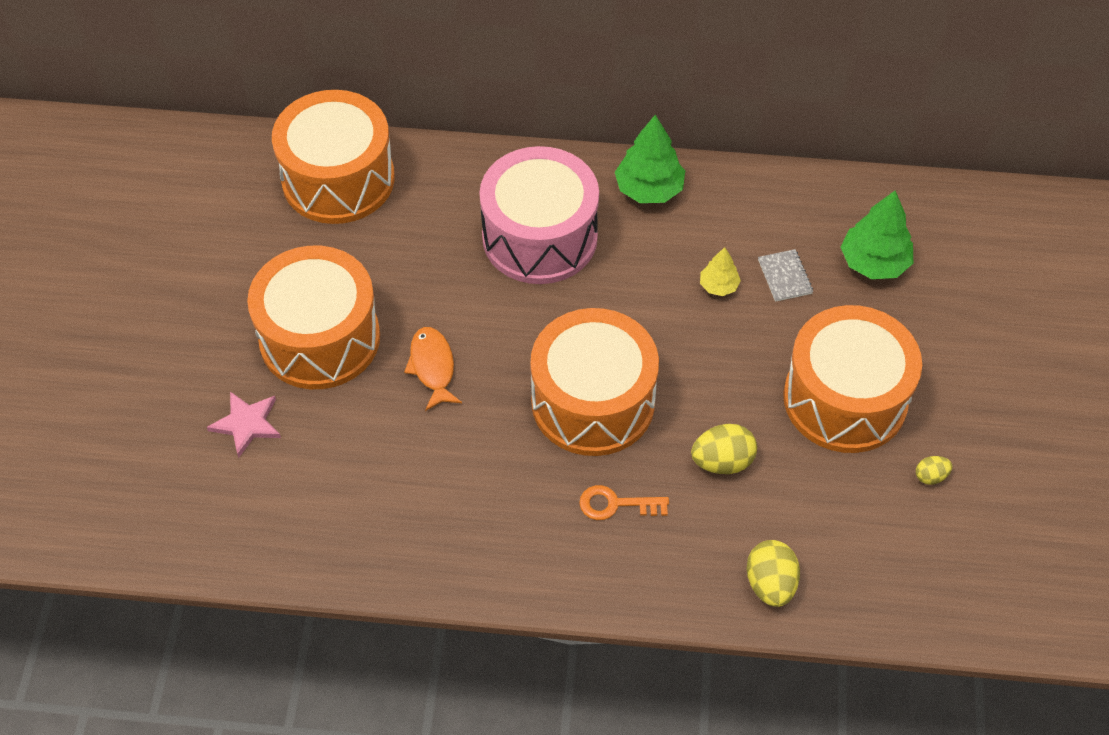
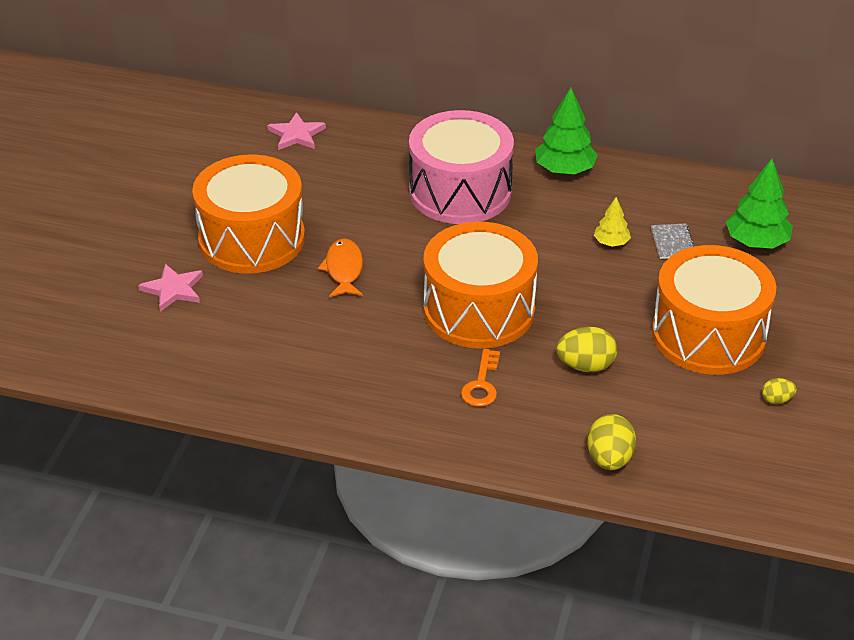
camera: 10 degrees right, 15 degrees down
(338, 179) = (296, 134): orange drum -> pink star
(615, 504) = (481, 384): orange key -> orange key turned 90 degrees counterclockwise

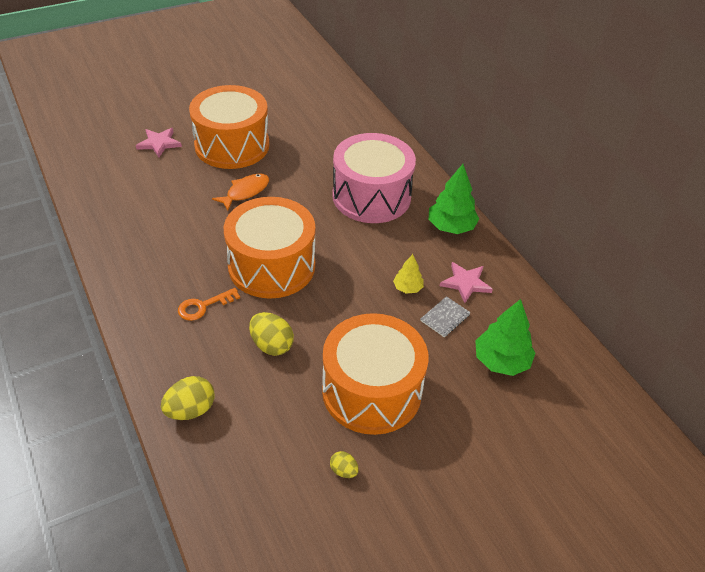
camera: 45 degrees right, 5 degrees up
(296, 134) = (340, 110): pink star -> pink star (466, 283)

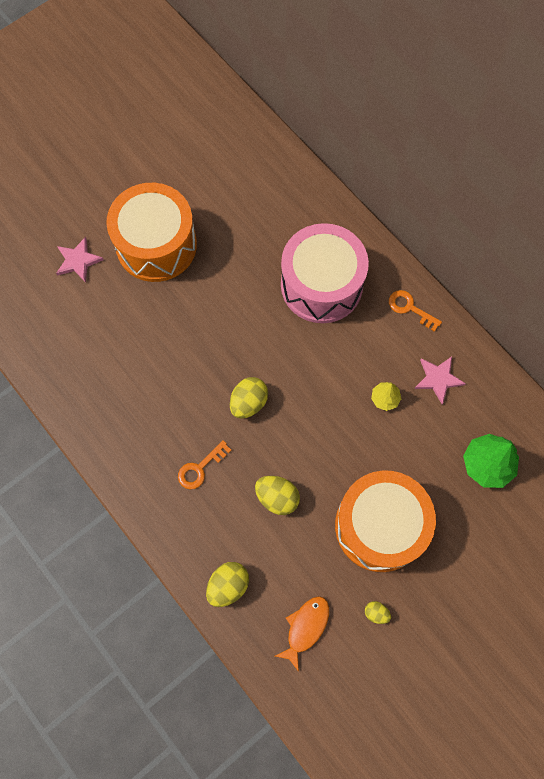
camera: 10 degrees left, 25 degrees up
(245, 192) = (192, 310): orange fish -> orange fish (305, 627)
(271, 266) = (248, 402): orange drum -> yellow egg
(445, 317) = (427, 426): grey notebook -> none
(451, 227) = (410, 308): green tree -> orange key

